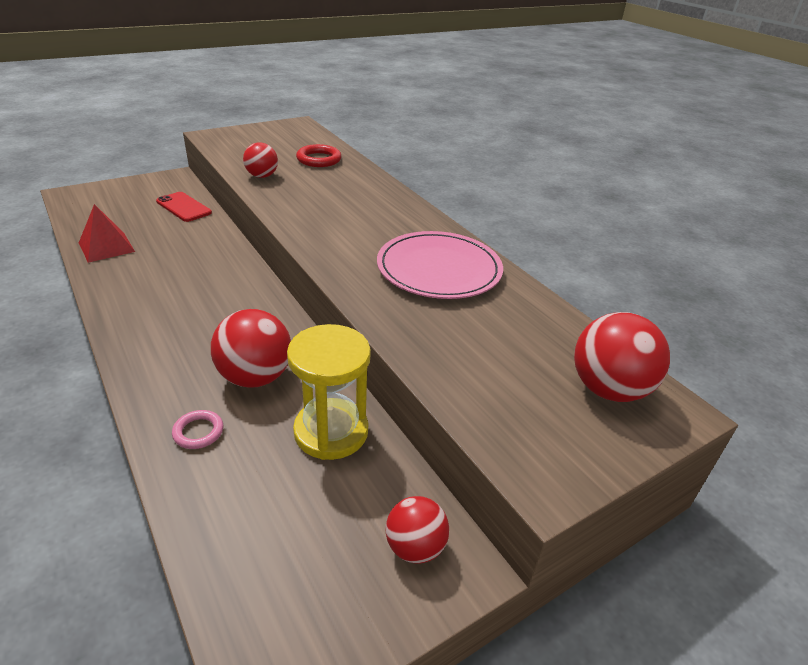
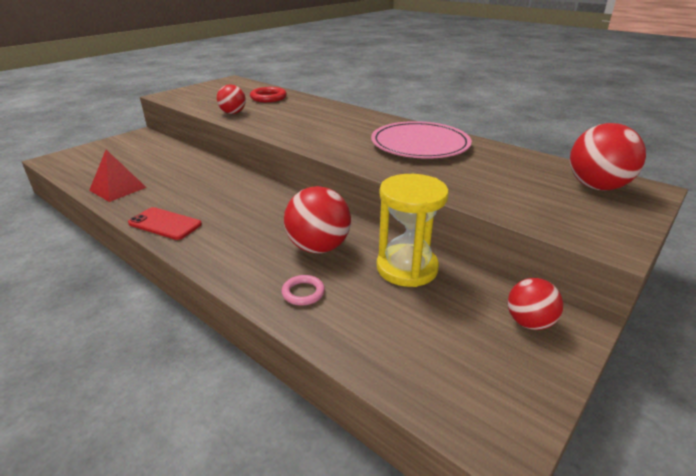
camera: 15 degrees left, 5 degrees down
(183, 207) = (165, 152): red phone -> red phone (165, 224)

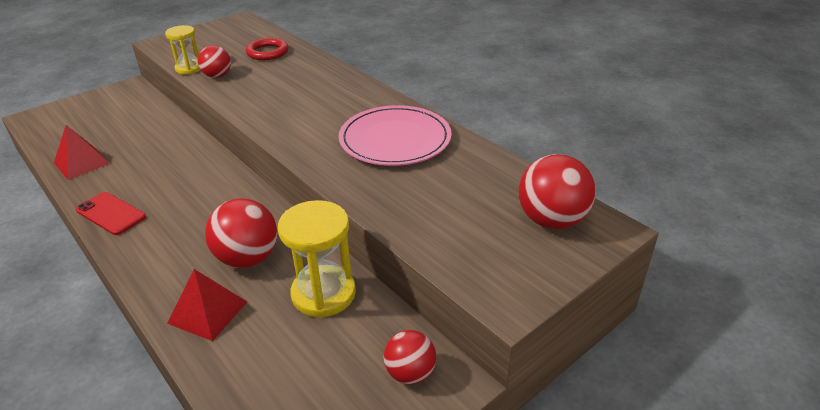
camera: 10 degrees right, 5 degrees up
(204, 109) = (189, 68): none -> yellow hourglass
(303, 293) = (207, 312): pink ring -> red pyramid

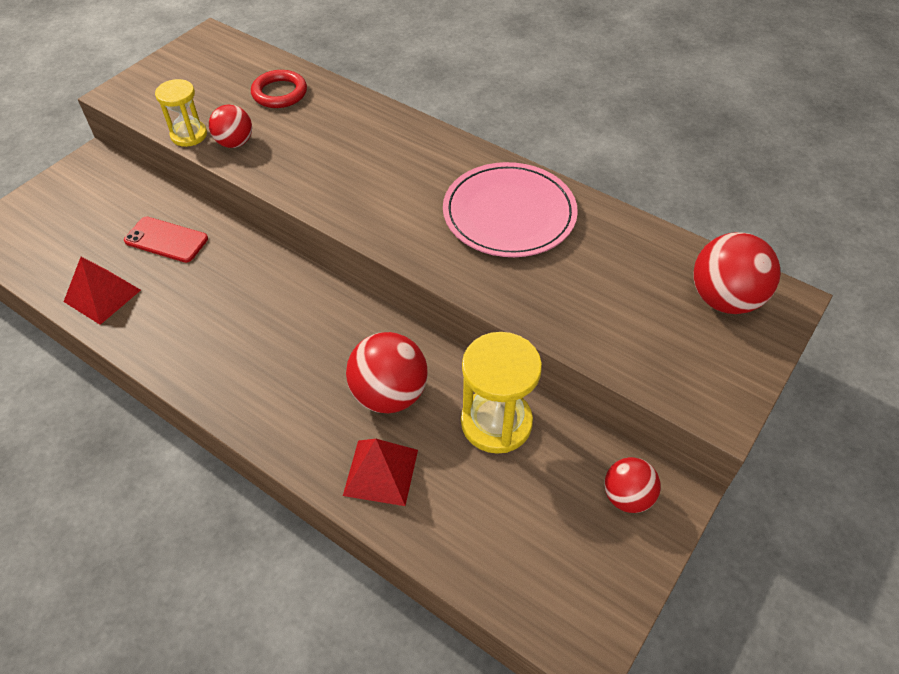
camera: 15 degrees left, 15 degrees up
(111, 214) = (188, 364): red phone -> red phone (166, 240)

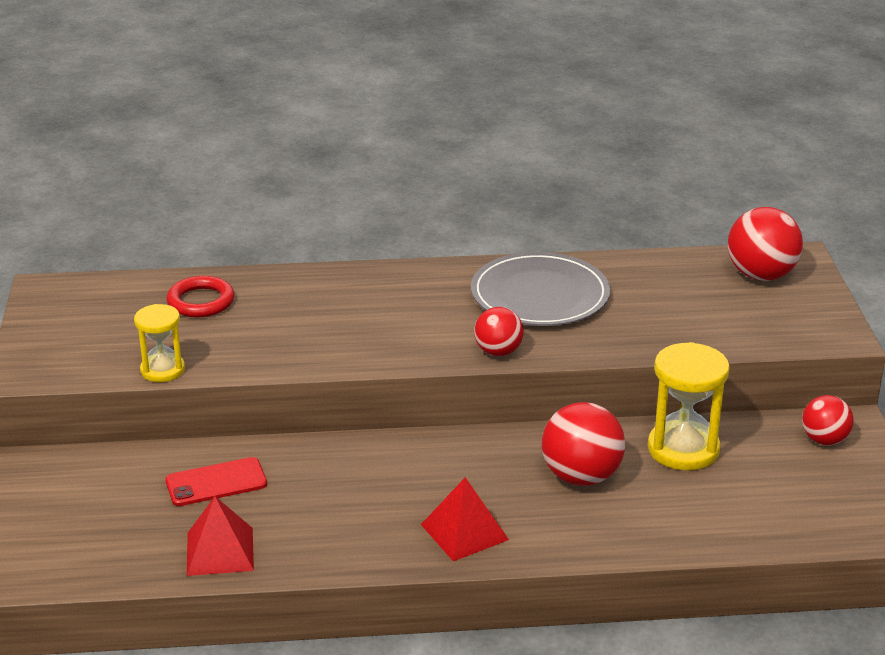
camera: 40 degrees left, 20 degrees down
(235, 143) = (220, 355): red ball -> red ball (498, 351)
(380, 472) = (644, 523): red pyramid -> red pyramid (464, 532)
(509, 213) = (540, 295): pink plate -> grey plate

